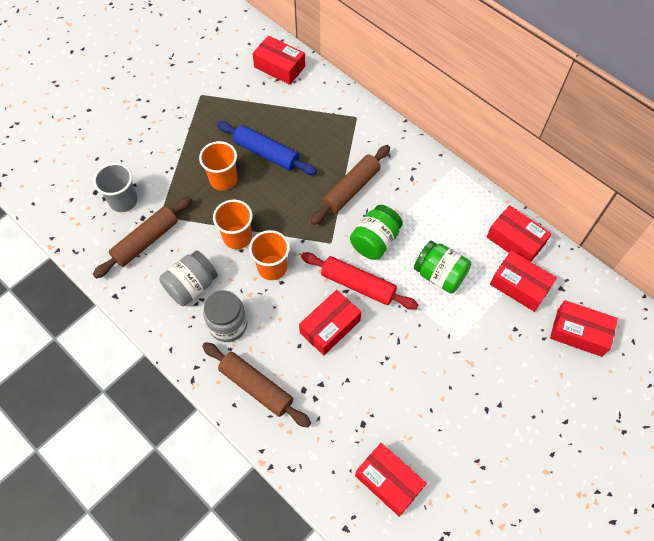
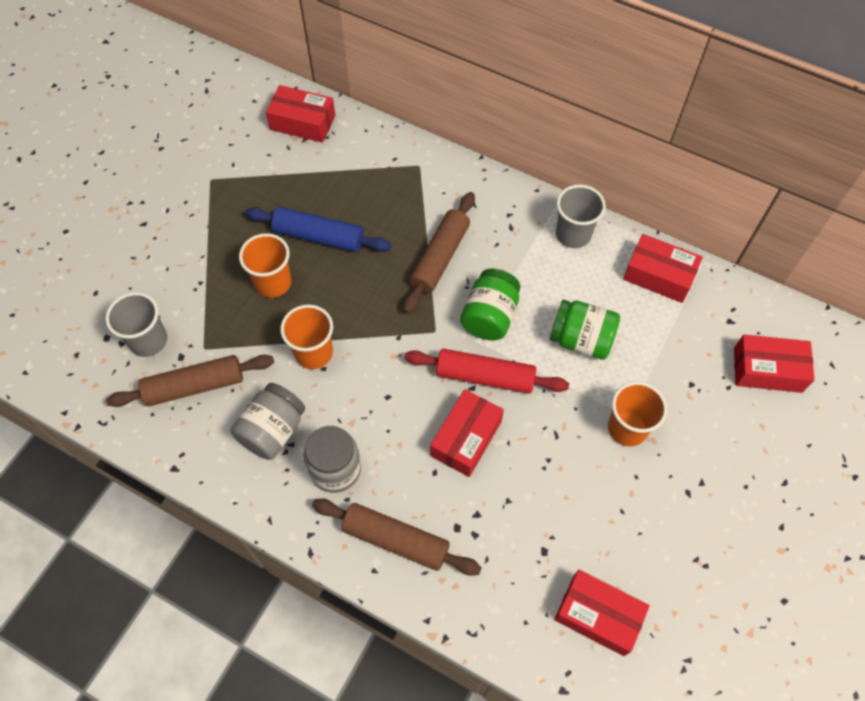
camera: 15 degrees left, 0 degrees up
(146, 241) = (194, 386): brown rolling pin -> brown rolling pin turned 45 degrees clockwise
(272, 267) = (370, 381): orange cup -> orange cup (627, 428)
(458, 194) = (573, 234): none -> grey cup
(519, 286) = (680, 330): red box -> none

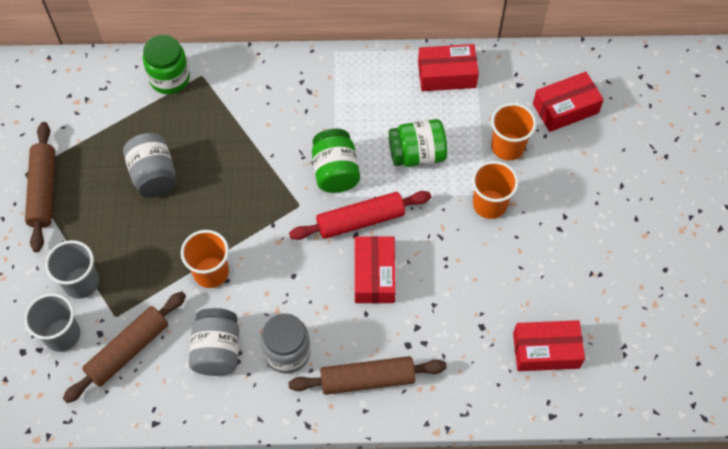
camera: 30 degrees left, 0 degrees up
(273, 282) = (139, 233): orange cup -> orange cup (507, 147)
(302, 122) = (75, 85): red box -> none
(319, 236) = (154, 175): blue rolling pin -> grey jar
(388, 155) = (169, 78): none -> green jar
(439, 257) = (266, 144): brown rolling pin -> brown rolling pin (43, 191)
(573, 234) = (362, 73): grey cup -> grey cup (81, 283)

